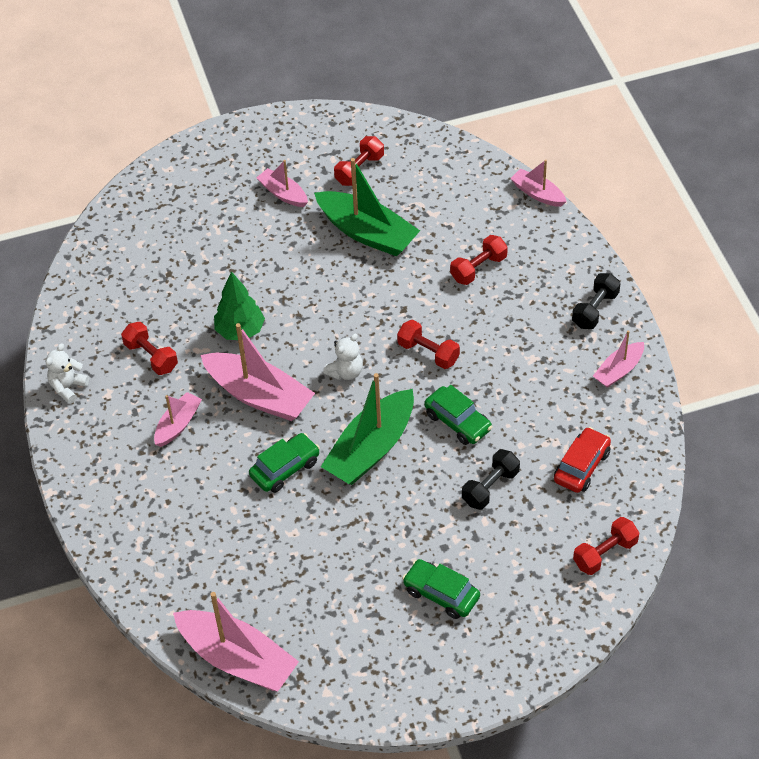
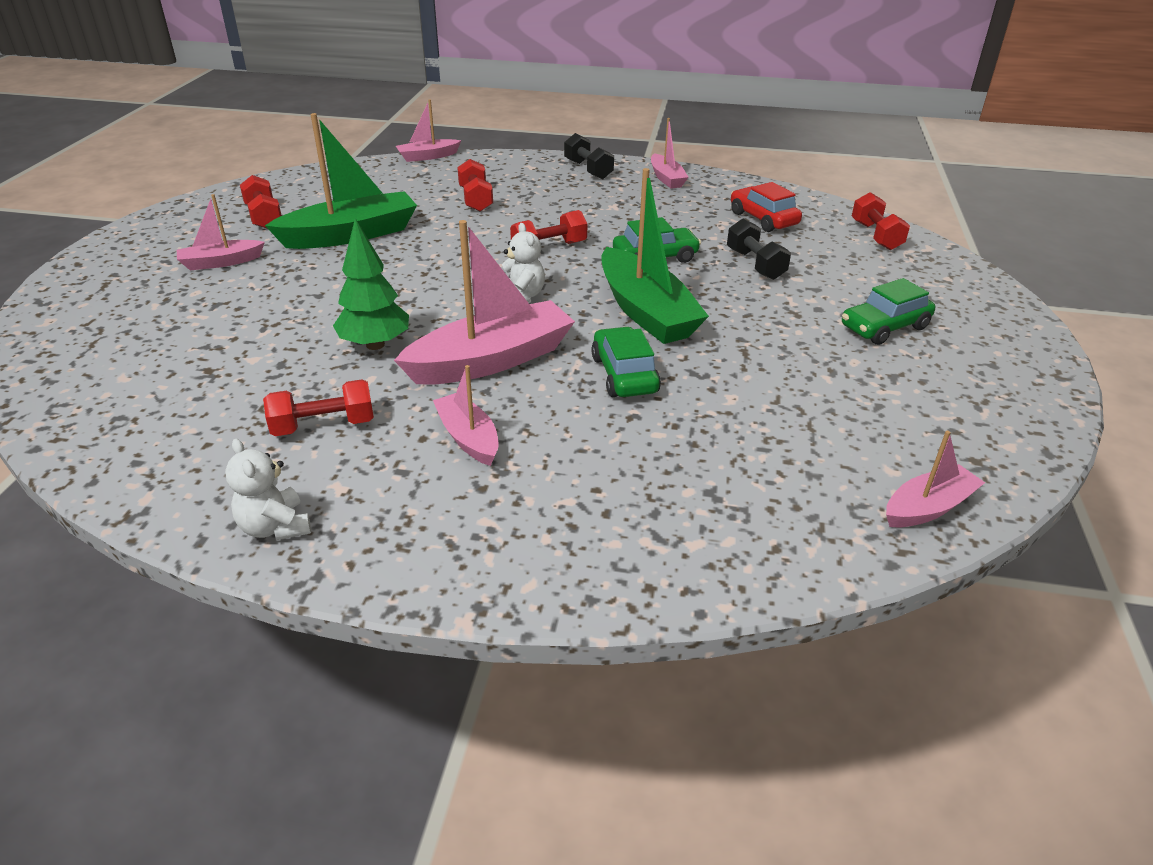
camera: 65 degrees left, 15 degrees down
(238, 659) = (928, 507): pink boat -> pink boat, size x0.54

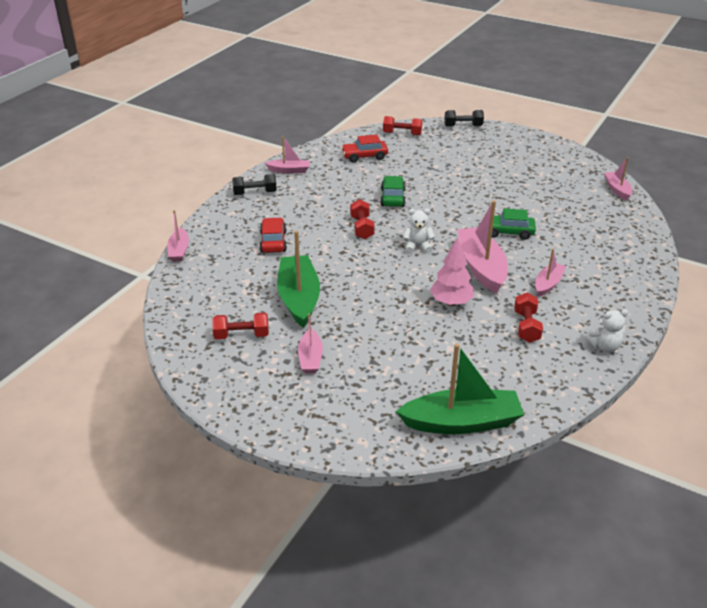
camera: 70 degrees left, 0 degrees up
(375, 345) = (451, 302): green tree -> pink tree
(468, 438) = (548, 284): pink boat -> pink boat turned 135 degrees clockwise
(476, 199) = (273, 242): red dumbbell -> red car
(646, 312) = (451, 213): green boat -> green boat (462, 422)
(755, 264) = (415, 172): black dumbbell -> black dumbbell (463, 126)
(884, 327) = (491, 159): green car -> none

